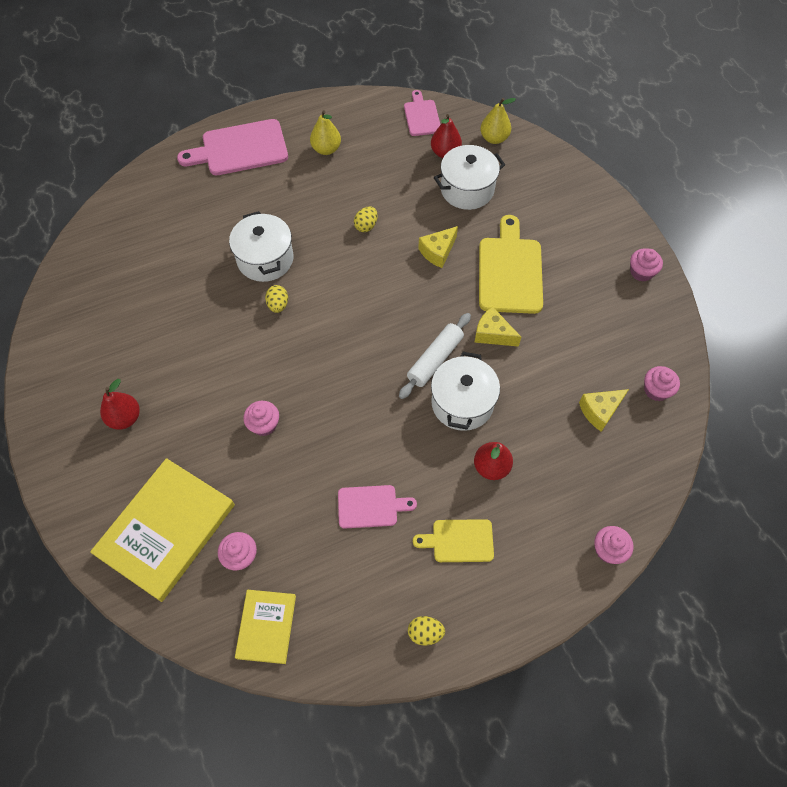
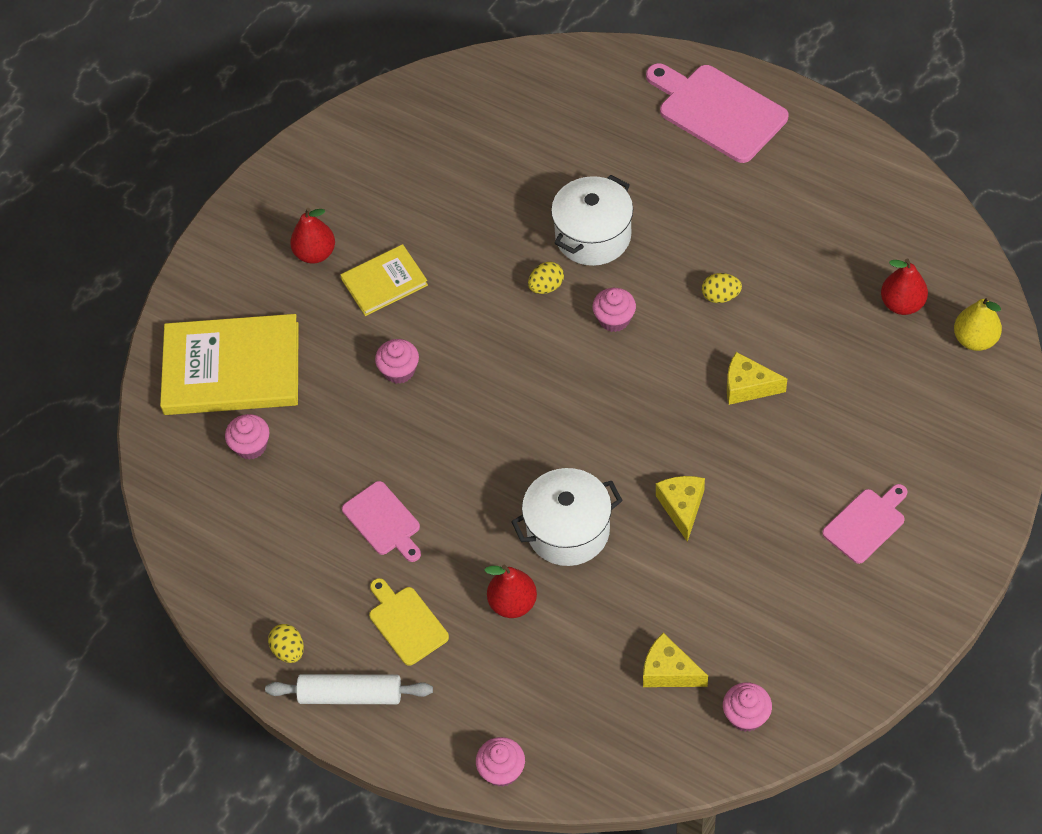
camera: 60 degrees right, 5 degrees down
(266, 626) = (200, 513): yellow book -> yellow book (384, 282)
(326, 149) = (794, 188): yellow pear -> none
(421, 116) = (937, 245): pink cutting board -> pink cutting board (866, 523)
(435, 360) = (601, 472): white rolling pin -> white rolling pin (350, 695)
(467, 189) = (866, 360): white pot -> none
(510, 271) = (785, 474): yellow cutting board -> none
(641, 272) = (908, 612): pink cupcake -> pink cupcake (614, 319)

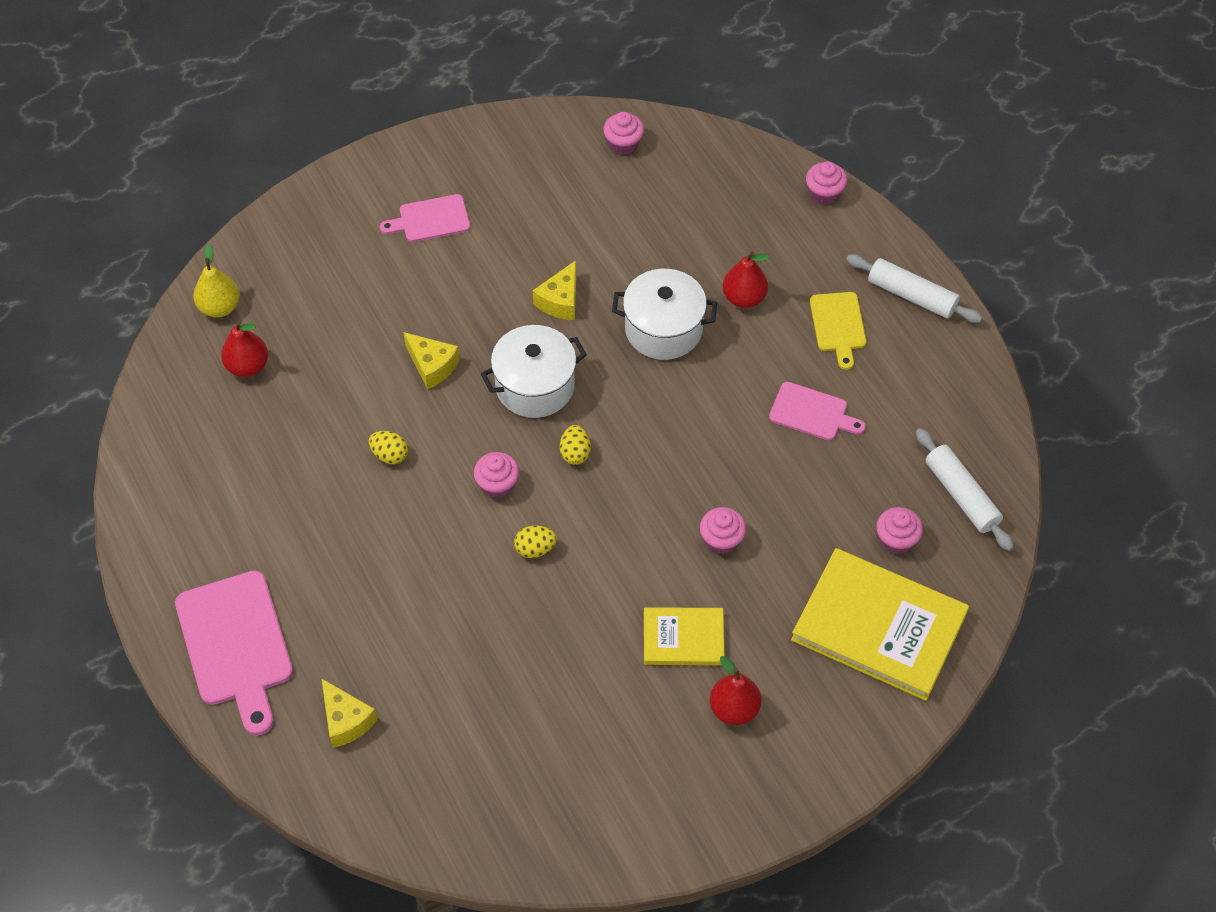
camera: 155 degrees left, 0 degrees up
(211, 514) = (961, 495): none -> white rolling pin
(289, 650) = (945, 351): yellow egg -> yellow egg (575, 453)
(383, 521) = (812, 413): pink cutting board -> pink cutting board turned 120 degrees clockwise
(593, 236) = (456, 576): white pot -> white pot (535, 386)
(669, 671) = (657, 196): yellow cheese -> yellow cheese (346, 720)

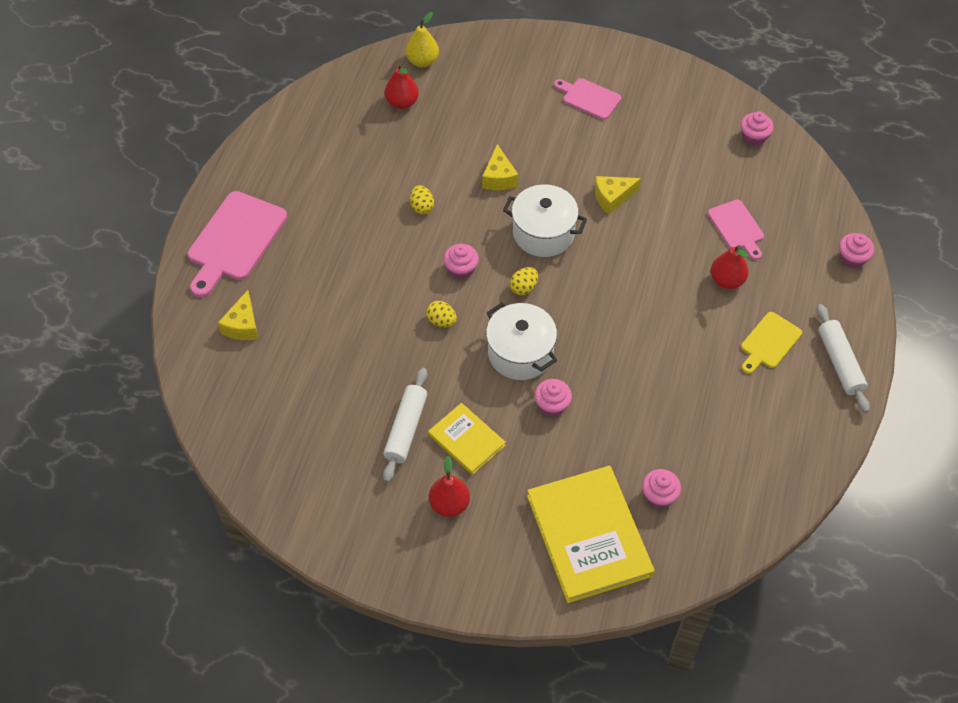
camera: 45 degrees right, 0 degrees up
(663, 329) = (655, 260): white pot -> white pot (520, 353)
(812, 413) = (692, 379): pink cutting board -> pink cutting board (737, 227)
(961, 495) = (732, 506): white rolling pin -> white rolling pin (406, 429)

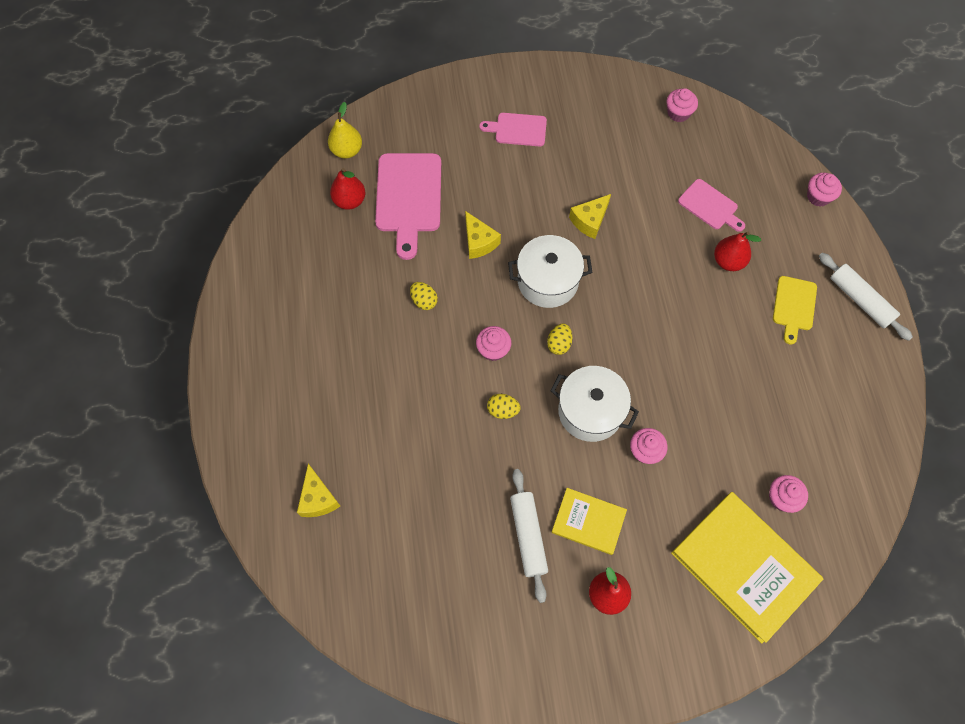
camera: 25 degrees left, 10 degrees up
(234, 240) = (263, 411): pink cutting board -> pink cutting board (408, 198)

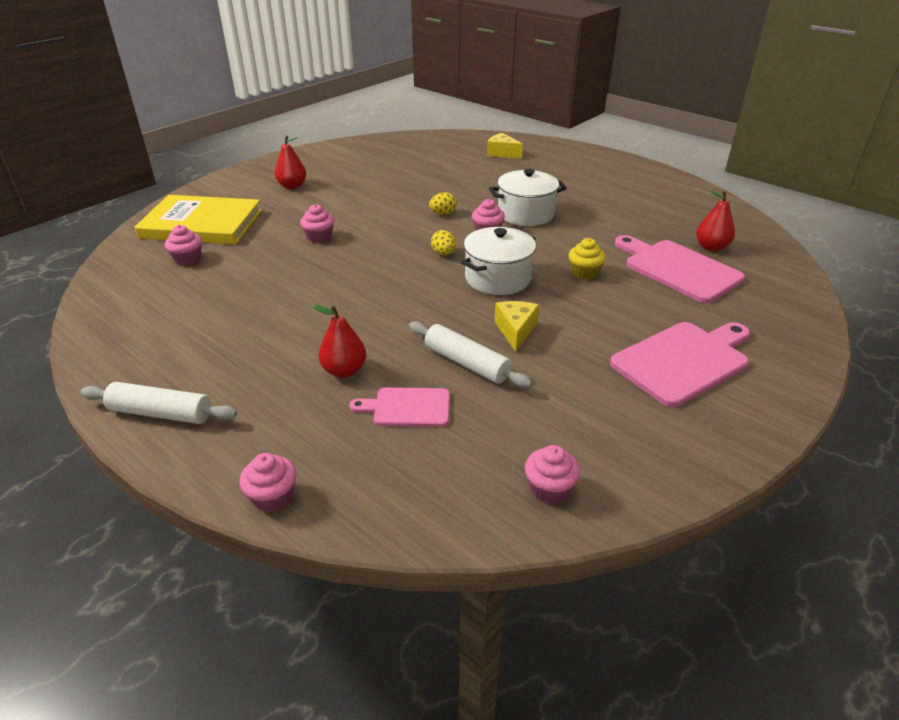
camera: 140 degrees right, 30 degrees down
(347, 150) = (773, 270): yellow pear -> none
(424, 301) = (570, 230): yellow egg -> none
(479, 242) = (584, 273): yellow cheese -> yellow cupcake
(517, 129) = (683, 361): pink cutting board -> pink cutting board, size x1.74
(528, 536) = (365, 184): white rolling pin -> white rolling pin (467, 363)
(588, 521) = (331, 201): yellow book -> none
(590, 411) = (380, 236): white pot -> white pot (525, 214)
(794, 306) = (243, 370): yellow cutting board -> none

